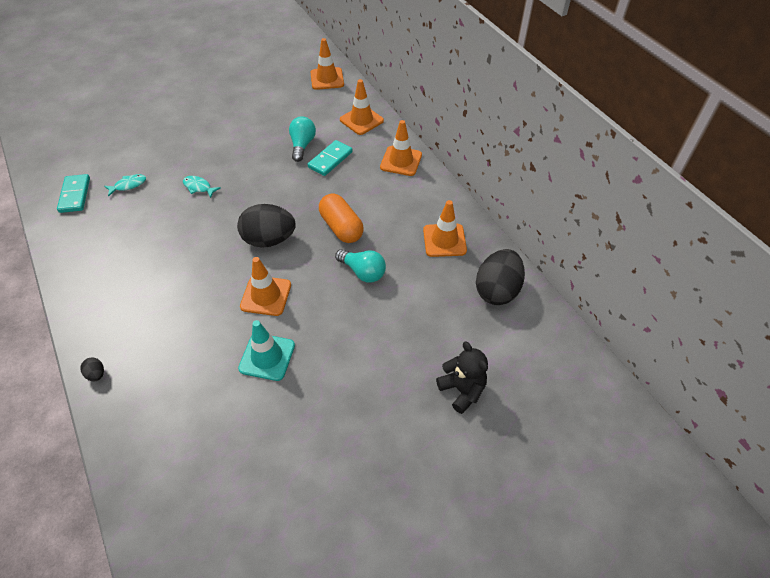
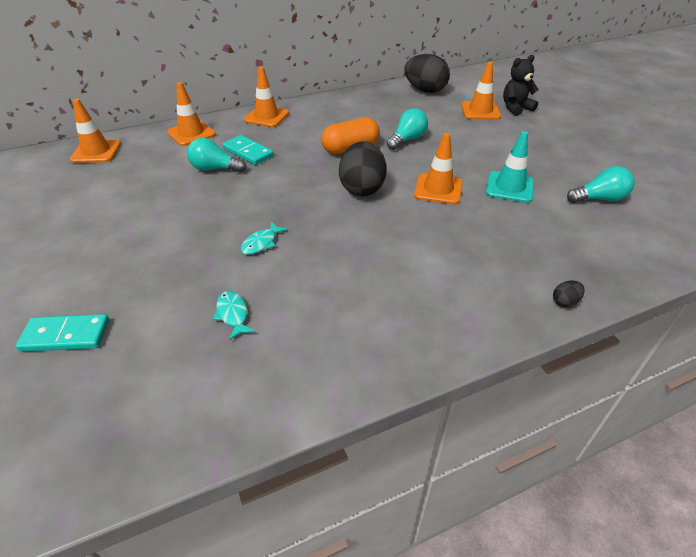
camera: 85 degrees left, 10 degrees down
(75, 195) = (234, 381): turquoise domino -> turquoise domino (66, 335)
(240, 441) = (599, 199): none -> turquoise light bulb
(444, 240) = (372, 104): orange traffic cone -> orange traffic cone (480, 111)

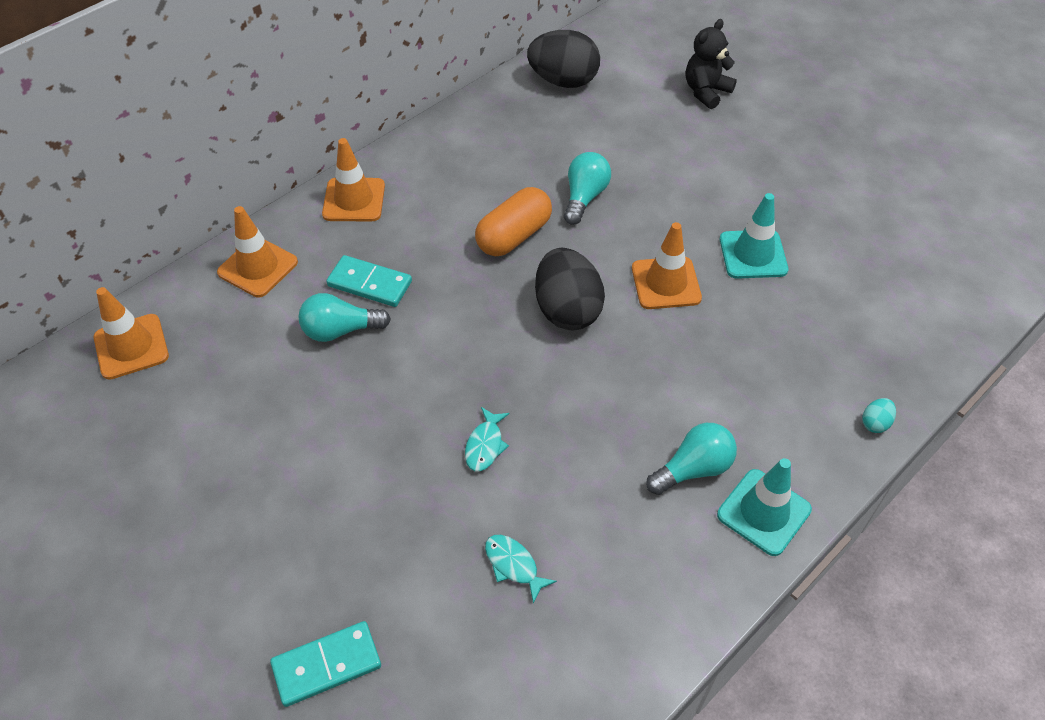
camera: 20 degrees left, 10 degrees up
(443, 334) = (764, 512): none -> turquoise traffic cone
(480, 111) = (660, 110): orange traffic cone -> none
(565, 302) = (875, 423): black egg -> turquoise egg
(599, 199) = (865, 245): turquoise light bulb -> turquoise light bulb (693, 469)

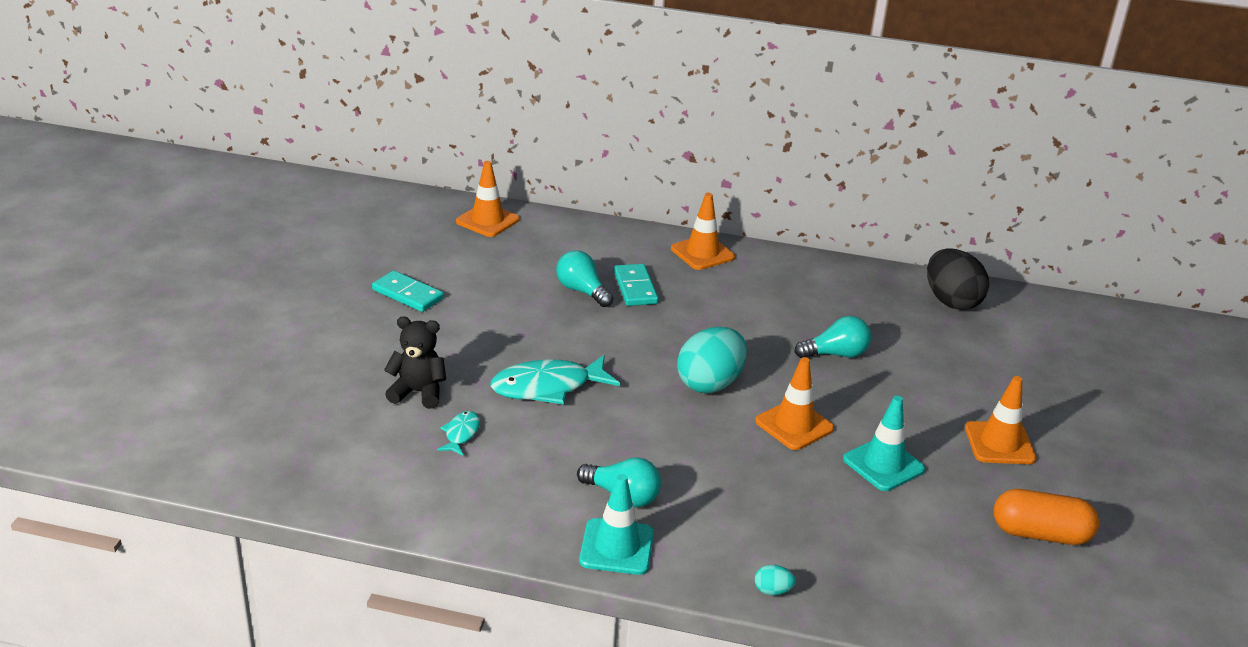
camera: 55 degrees right, 20 degrees down
(258, 267) = (599, 239): orange traffic cone -> orange traffic cone (999, 443)
(327, 665) = (327, 382): turquoise domino -> turquoise domino (407, 294)
(485, 445) = (548, 387): turquoise fish -> turquoise fish, size x2.00
(514, 236) = (753, 334): orange capsule -> orange capsule (1040, 534)
(567, 310) = (710, 383): black egg -> turquoise egg
(706, 92) = (1047, 380): black teddy bear -> black teddy bear (418, 392)

